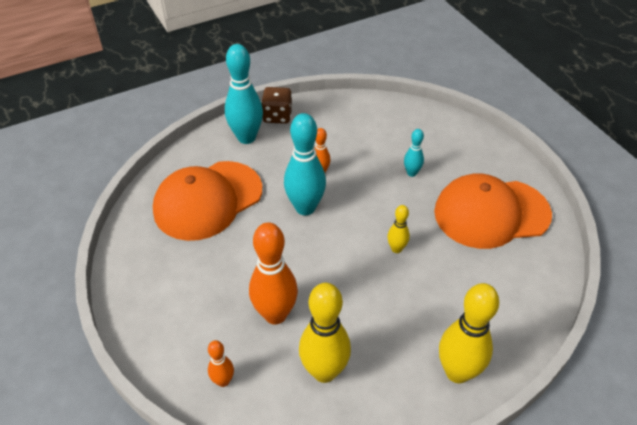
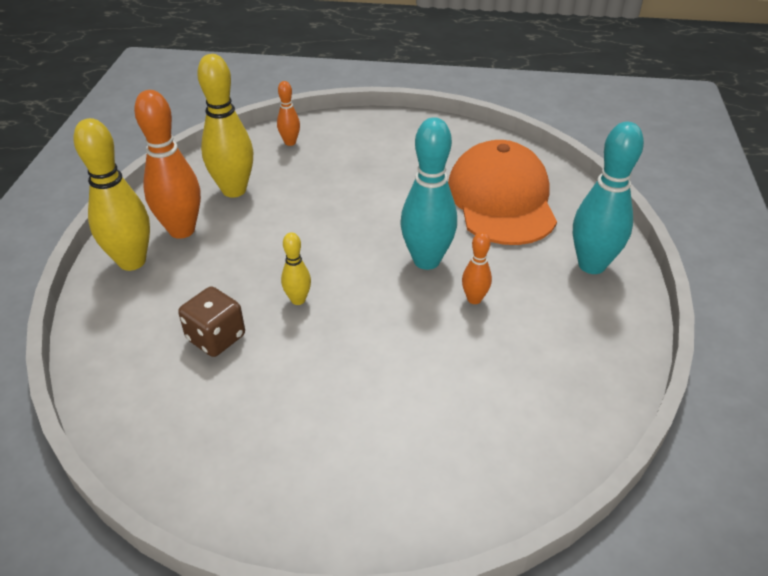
camera: 125 degrees right, 5 degrees down
(275, 314) = (317, 187): orange bowling pin -> orange bowling pin (182, 230)
(277, 116) = (621, 311): brown dice -> brown dice (216, 337)
(411, 173) = (396, 386): turquoise bowling pin -> none
(491, 213) = (251, 424): orange cap -> none

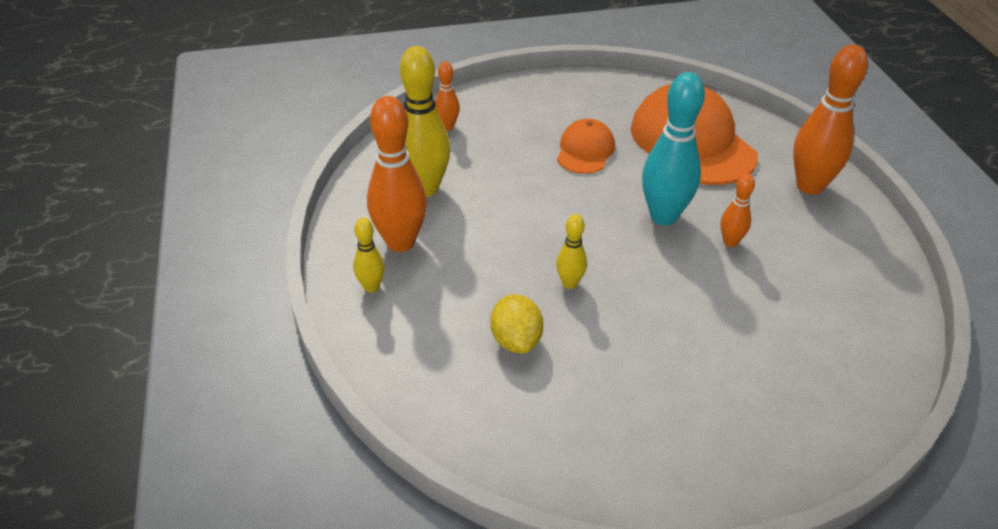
camera: 20 degrees left, 0 degrees up
(132, 261) = (371, 287): yellow bowling pin -> yellow bowling pin, size x0.50
(216, 337) = (516, 340): brown dice -> yellow lemon
(395, 187) = (585, 150): none -> orange cap
(591, 265) = (809, 186): turquoise bowling pin -> orange bowling pin

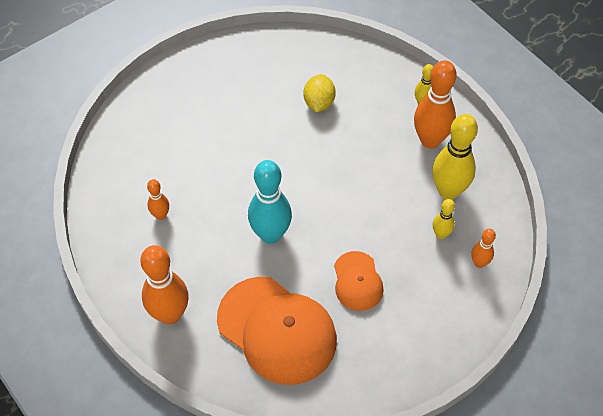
camera: 155 degrees right, 15 degrees up
(516, 340) = (319, 102): yellow lemon -> yellow lemon turned 45 degrees clockwise
(569, 283) = (308, 152): yellow bowling pin -> yellow bowling pin (441, 234)
(730, 242) = (217, 229): orange bowling pin -> orange bowling pin (160, 215)

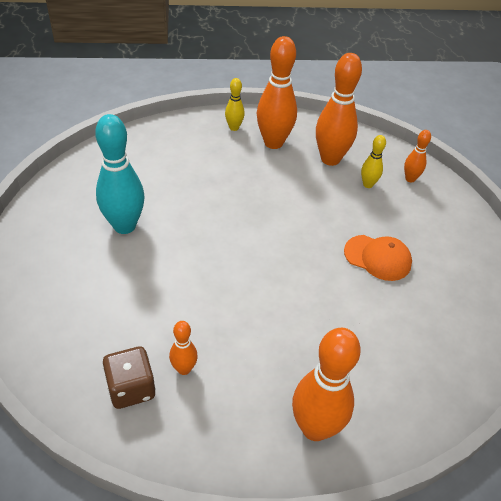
camera: 60 degrees left, 10 degrees down
(127, 196) = (131, 388): none -> brown dice
(270, 234) = (282, 290): turquoise bowling pin -> turquoise bowling pin (124, 226)
(277, 330) = (393, 343): orange cap -> none
(319, 102) = (170, 182): yellow lemon -> none
(448, 191) = (330, 159): yellow bowling pin -> orange bowling pin

